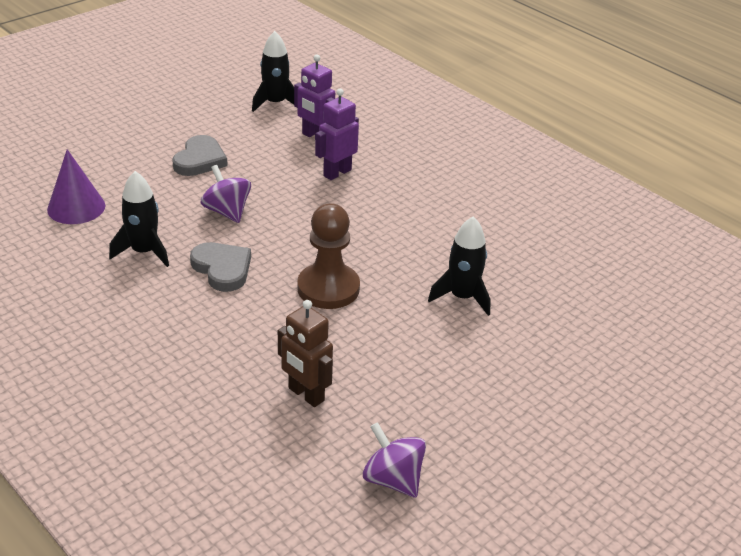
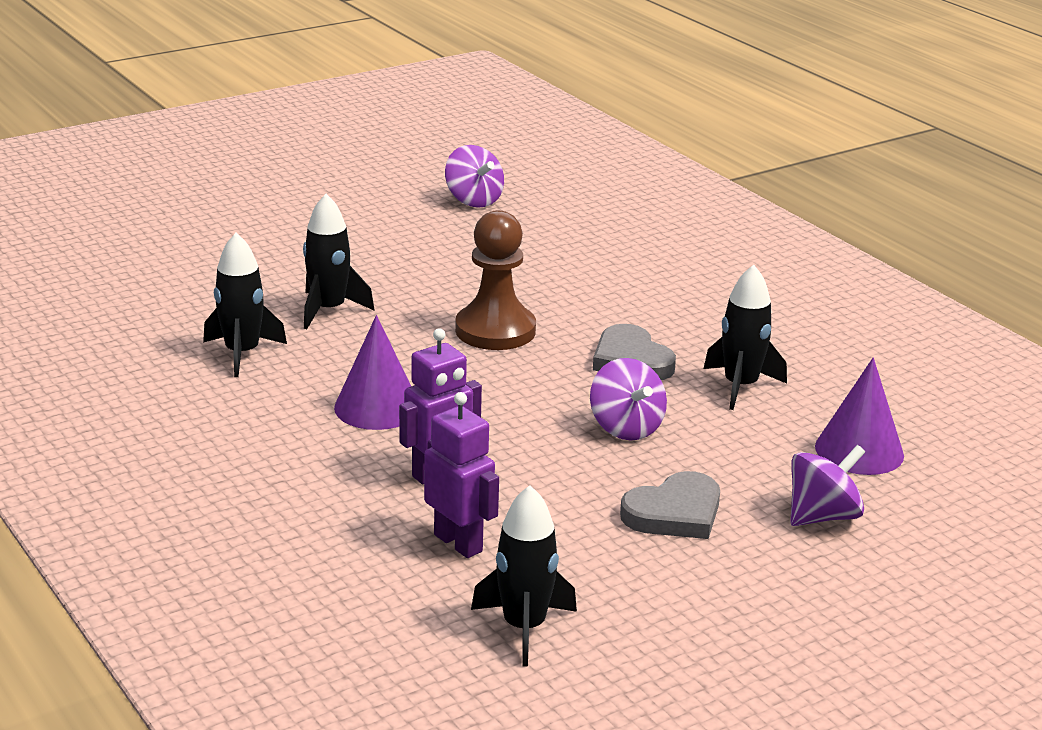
camera: 170 degrees left, 10 degrees down
(115, 164) = (822, 516): none -> purple spinning top
(200, 160) = (674, 513): grey heart -> grey heart turned 150 degrees counterclockwise
(305, 395) = (542, 252): brown robot -> none
(389, 213) = (377, 407): none -> purple cone
(499, 248) = (242, 353): none -> black rocket

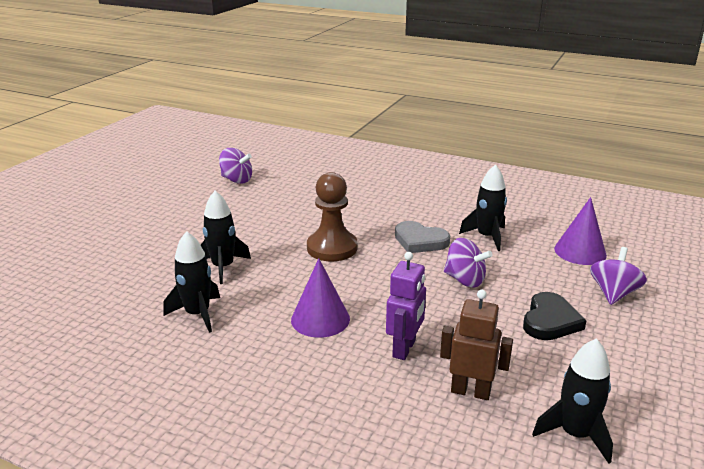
camera: 30 degrees left, 0 degrees up
(459, 543) = (470, 391): purple robot -> brown robot
(674, 513) = (550, 321): grey heart -> black heart

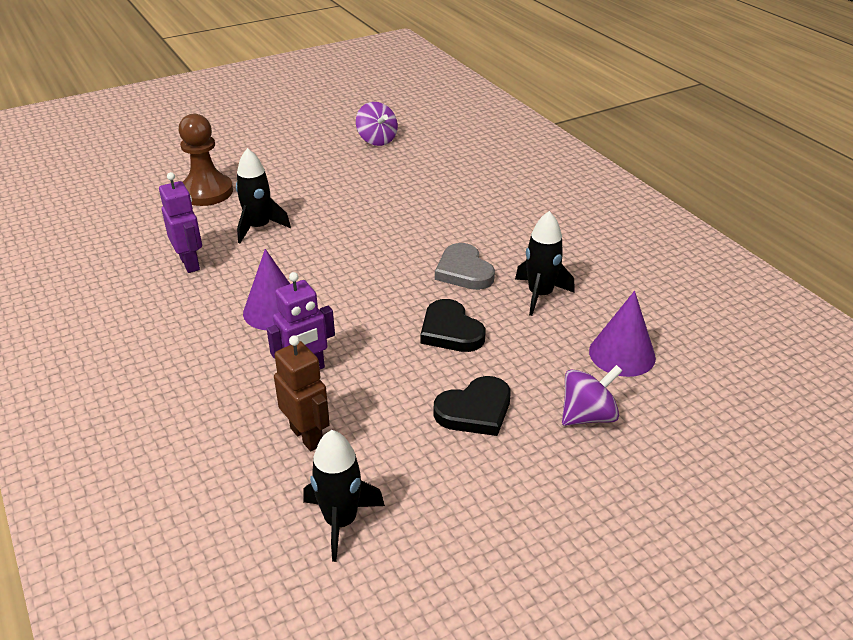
camera: 35 degrees right, 10 degrees up
(198, 314) = (190, 263): black rocket -> purple robot
(332, 248) = (371, 245): brown pawn -> brown pawn (206, 192)
(465, 280) = (450, 331): purple spinning top -> black heart

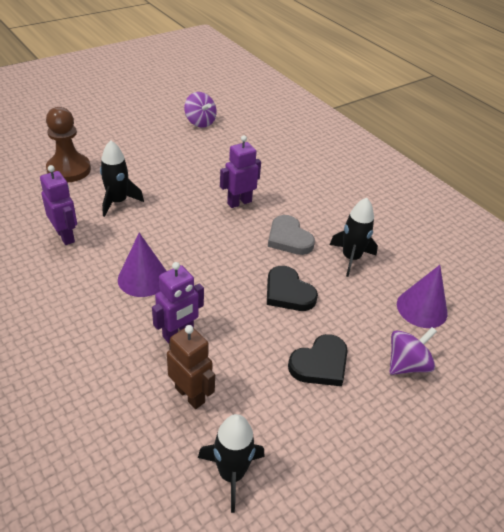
camera: 10 degrees left, 5 degrees up
(408, 230) = (239, 202): none -> purple robot

